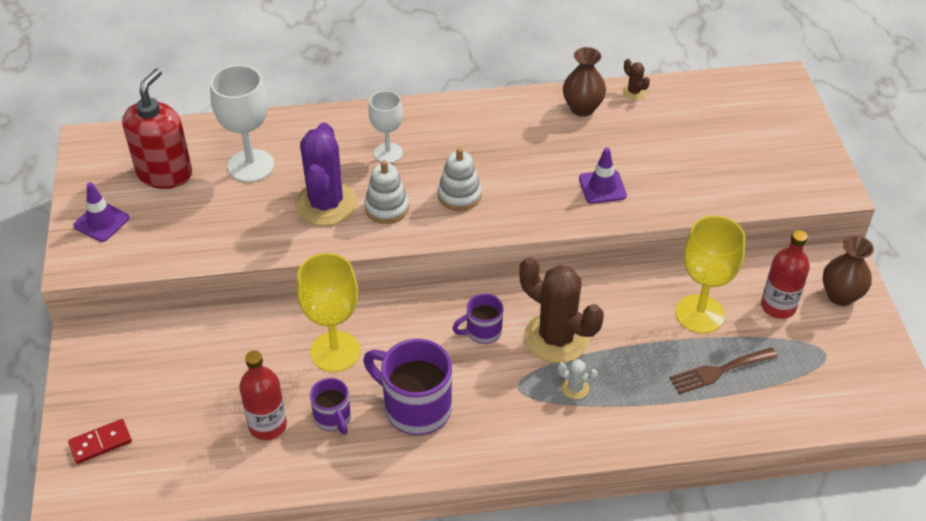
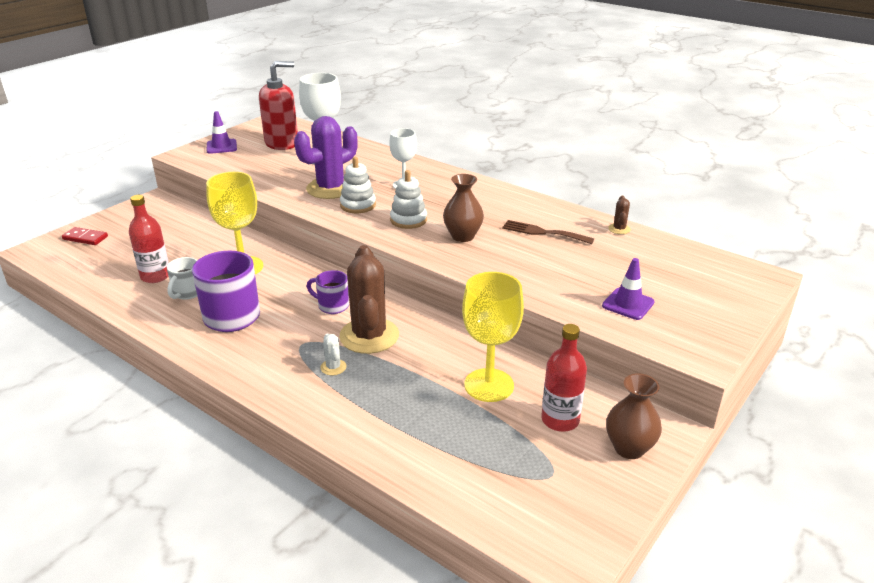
camera: 45 degrees right, 15 degrees down
(333, 418) = (187, 293): purple mug -> white mug
(582, 108) = (565, 220): brown vase -> brown vase (462, 236)
(602, 187) = (507, 261): purple traffic cone -> purple traffic cone (628, 304)
(719, 371) = (445, 425): brown fork -> brown fork (543, 232)

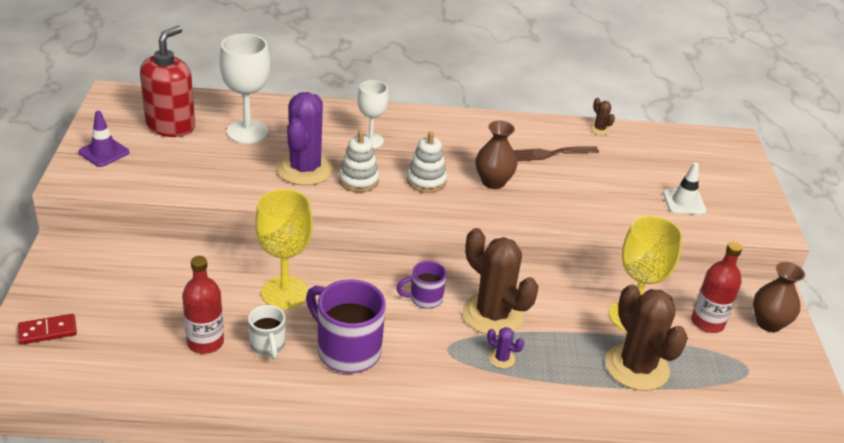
camera: 40 degrees left, 5 degrees up
(333, 367) = (501, 358): white cactus -> purple cactus
(439, 423) = (637, 367): none -> brown cactus
(628, 304) = (684, 202): purple traffic cone -> white traffic cone

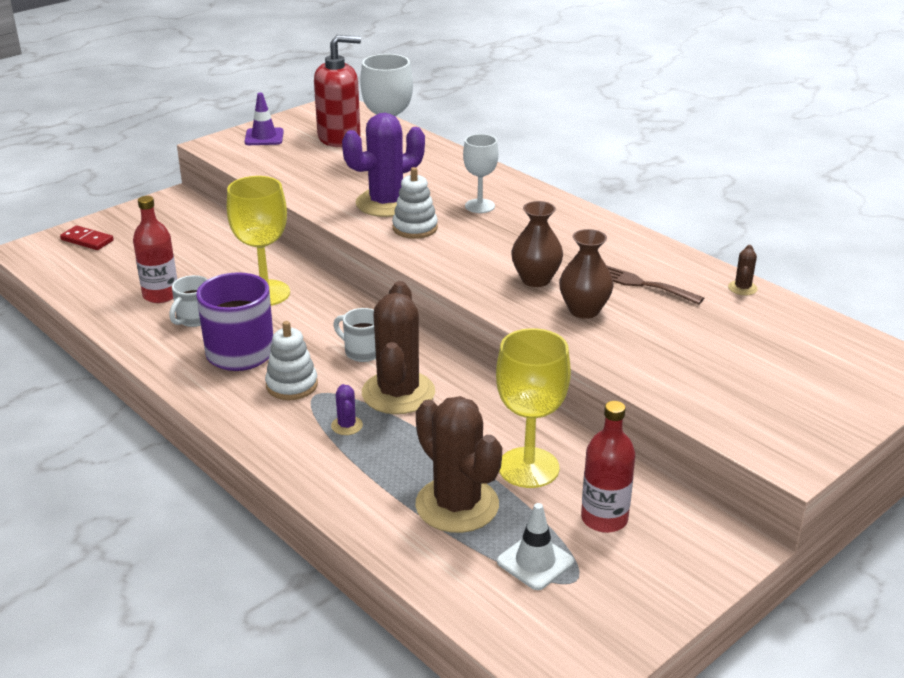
camera: 50 degrees right, 5 degrees down
(424, 298) = (362, 352): purple mug -> white mug
(426, 181) = (473, 253): white stacking toy -> white stacking toy (292, 385)
(637, 367) = (457, 505): brown cactus -> brown cactus turned 60 degrees counterclockwise
(684, 202) = (720, 386): white traffic cone -> white traffic cone (535, 562)
(768, 323) = (679, 562): brown vase -> brown vase (584, 310)

